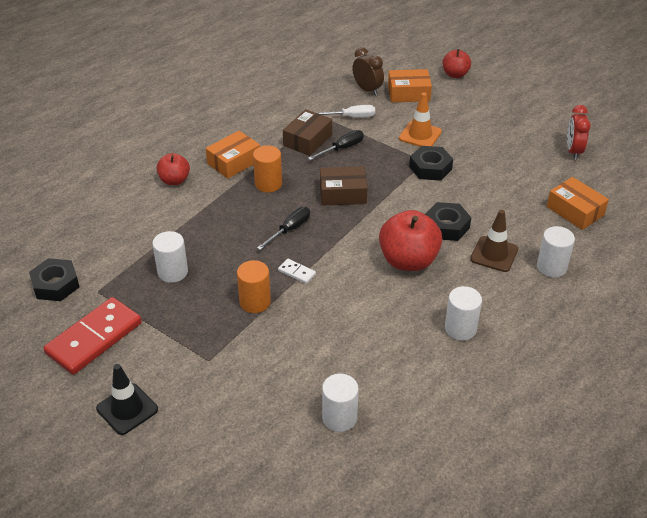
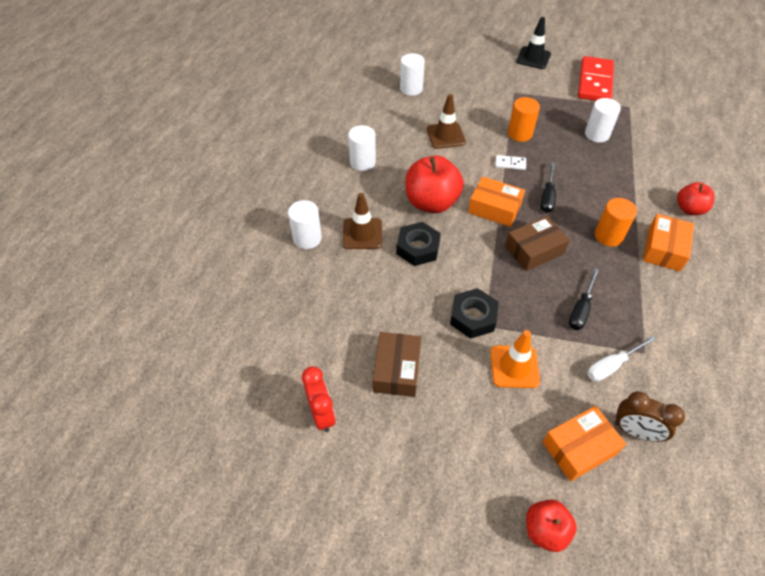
camera: 155 degrees right, 10 degrees up
(55, 284) = (660, 102): black nut -> none
(307, 140) = (625, 307): brown box -> brown box (397, 370)
(342, 329) = (445, 136): none -> brown traffic cone
(575, 211) = (299, 313): orange box -> orange box (494, 208)

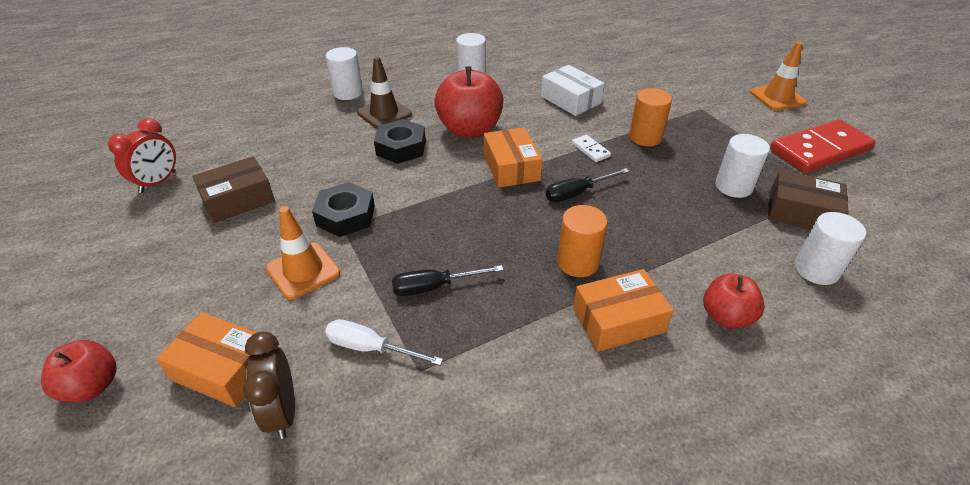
camera: 50 degrees right, 10 degrees down
(411, 88) = (604, 58): white cylinder -> white cylinder (816, 270)
(445, 136) = (570, 100): brown traffic cone -> white box
(533, 58) = (777, 97): black traffic cone -> orange traffic cone
(534, 250) = (484, 217): brown box -> brown box (801, 212)

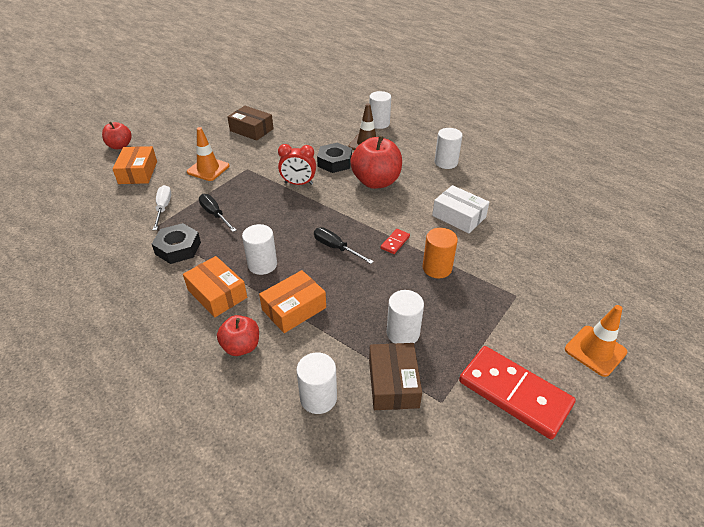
camera: 65 degrees right, 0 degrees up
(158, 182) = (251, 104): red clock -> red clock (298, 183)
(282, 412) = (118, 197): brown clock -> none
(345, 216) = (257, 166): black nut -> black nut (178, 248)
(511, 167) = (345, 211): orange box -> orange box (294, 309)
(570, 100) = (459, 216): white box -> white box turned 75 degrees counterclockwise
(578, 262) = (262, 264): orange cylinder -> white cylinder
(590, 150) = (395, 242): white domino -> red domino

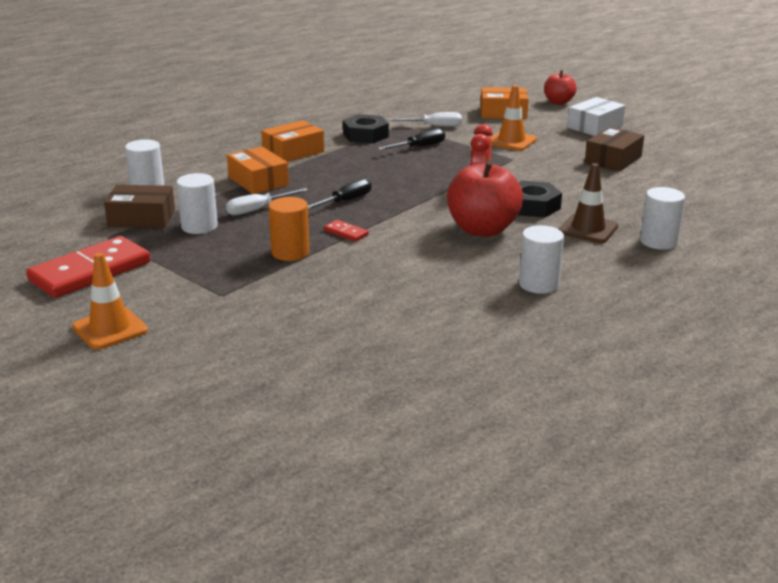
camera: 95 degrees right, 15 degrees down
(241, 346) = (222, 162): red apple -> none
(262, 264) = (328, 168): white cylinder -> none
(360, 298) = (258, 209): none -> white screwdriver
(459, 216) = (391, 278): white box -> white box (595, 126)

